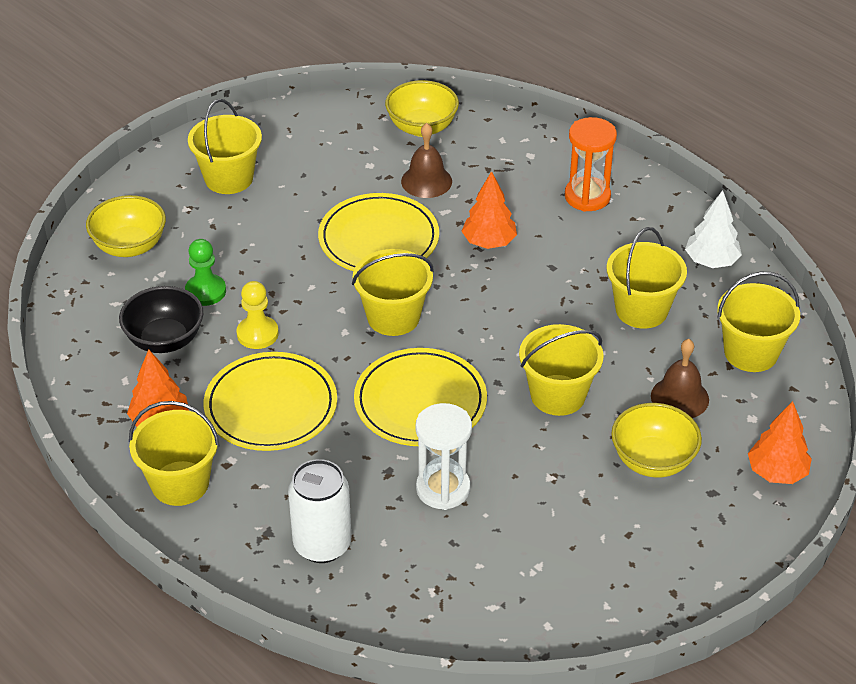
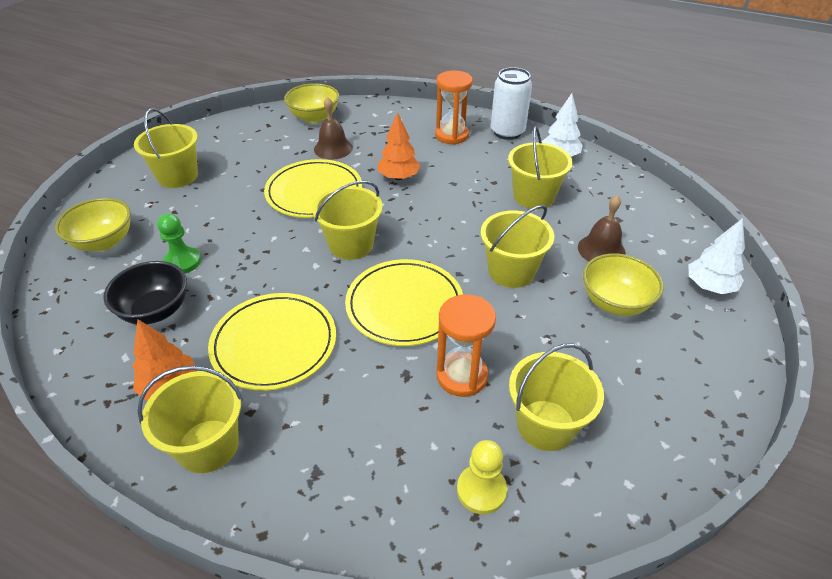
camera: 20 degrees left, 0 degrees up
(257, 334) = (240, 285): yellow pawn -> yellow pawn (481, 490)
(322, 545) = (376, 468): white can -> white can (507, 132)
(443, 489) = (462, 376): white hourglass -> orange hourglass
(751, 352) = (627, 207): yellow bucket -> yellow bucket (546, 425)
(777, 472) = (709, 286): orange tree -> white tree

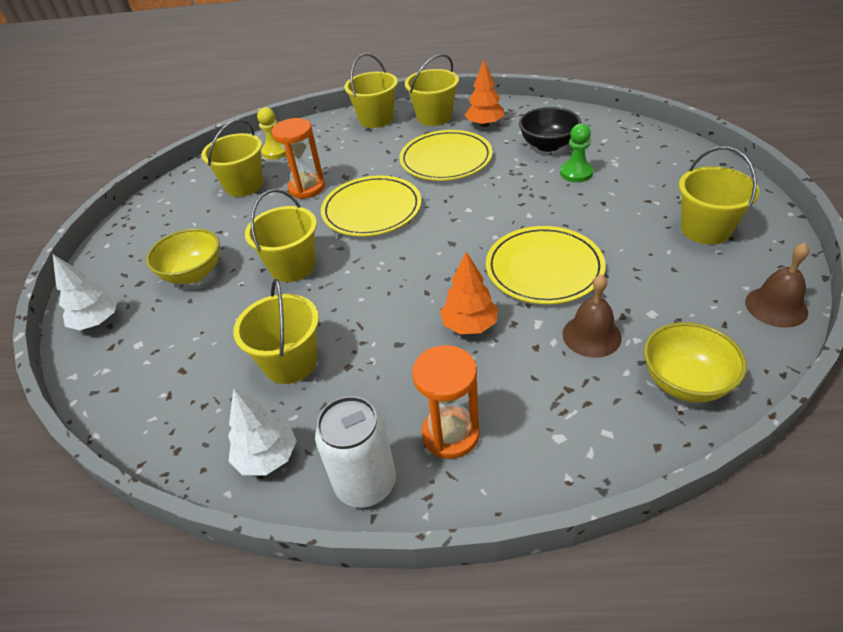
camera: 160 degrees right, 0 degrees up
(104, 242) = (660, 161): yellow bowl -> none
(351, 245) = (454, 234): yellow bucket -> yellow bucket (376, 119)
(601, 250) = (204, 321): brown bell -> brown bell (776, 306)

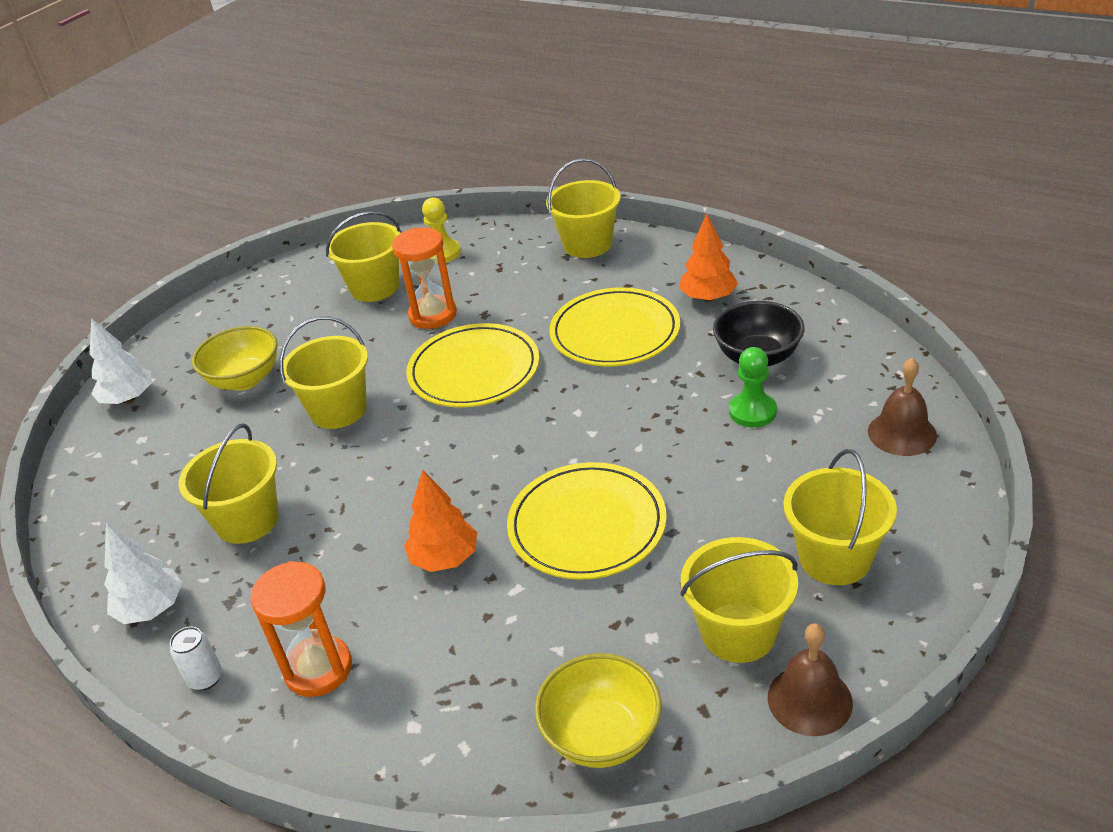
camera: 30 degrees right, 5 degrees down
(366, 483) = (205, 678): white can -> white can, size x0.51
(434, 117) = (657, 265): yellow bucket -> yellow bucket (738, 632)
(591, 335) = (557, 631): brown bell -> brown bell (902, 433)

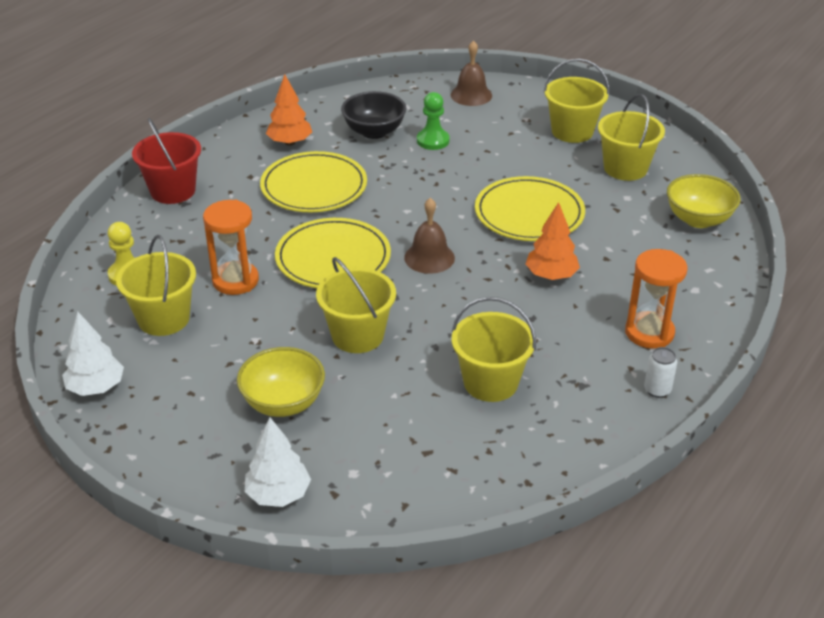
camera: 90 degrees left, 0 degrees up
(151, 608) = (585, 431): white tree -> white tree (96, 387)
(587, 244) = (173, 191): yellow bucket -> red bucket
(809, 700) = (672, 153): brown bell -> brown bell (429, 257)

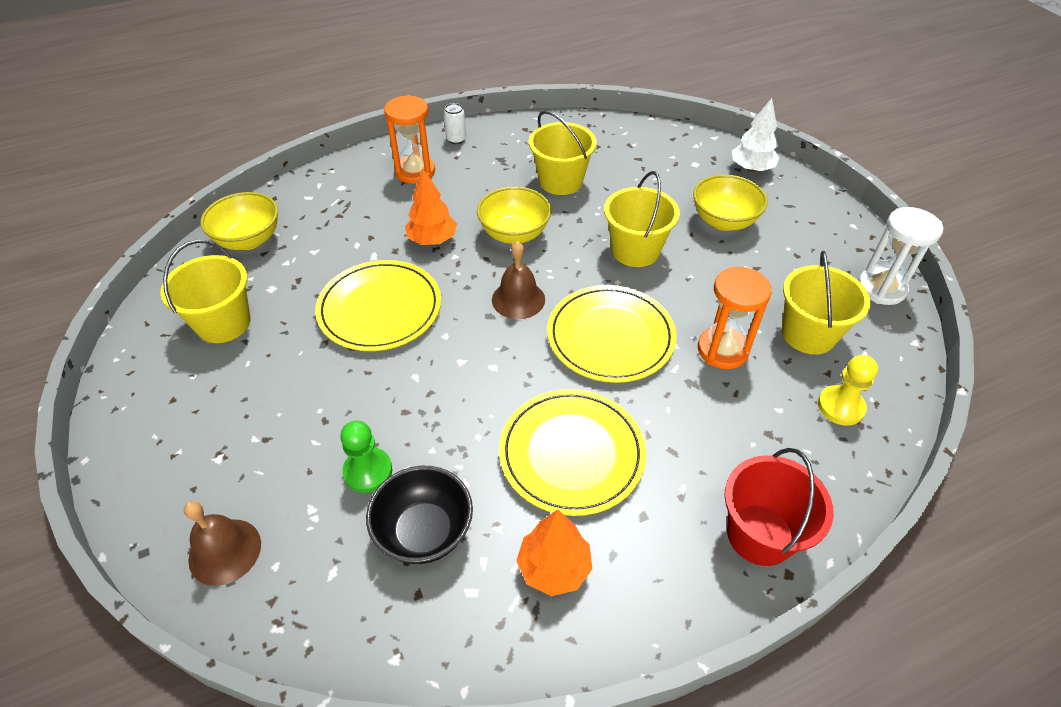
camera: 150 degrees left, 10 degrees up
(96, 387) = (881, 288): white tree -> white hourglass
(484, 308) = (514, 234): none -> yellow bowl
(572, 131) = (199, 405): yellow bucket -> none

